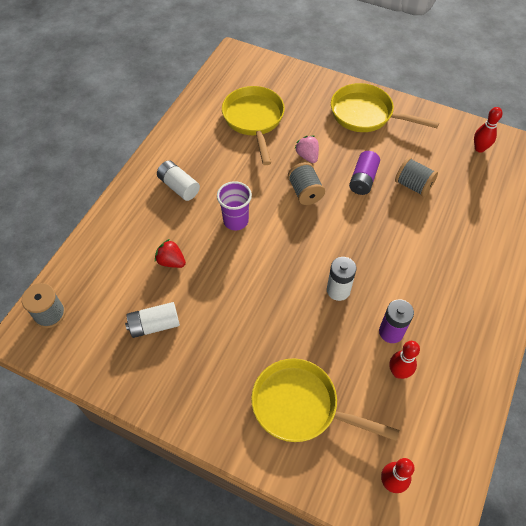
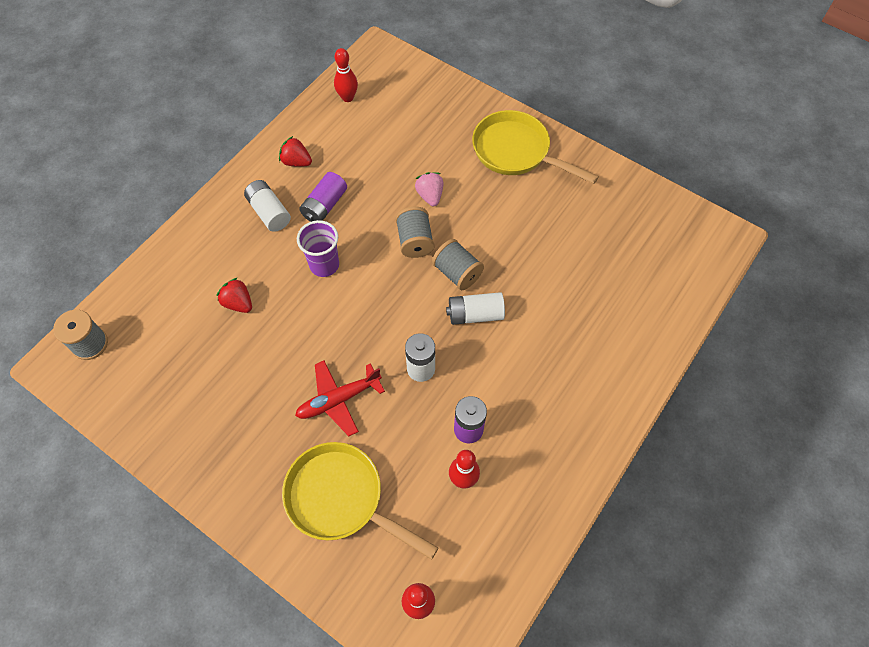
camera: 10 degrees right, 5 degrees up
(154, 325) = (201, 376): white battery -> white battery (475, 314)
(191, 145) = (296, 162): none -> red strawberry
(254, 120) = (378, 140): yellow pan -> none
(277, 326) = (338, 400): none -> red plane
(363, 179) = (488, 235): purple battery -> purple battery (324, 205)
(413, 185) = (547, 252): grey spool -> grey spool (457, 273)
(479, 148) = (644, 216): red bowling pin -> red bowling pin (347, 97)

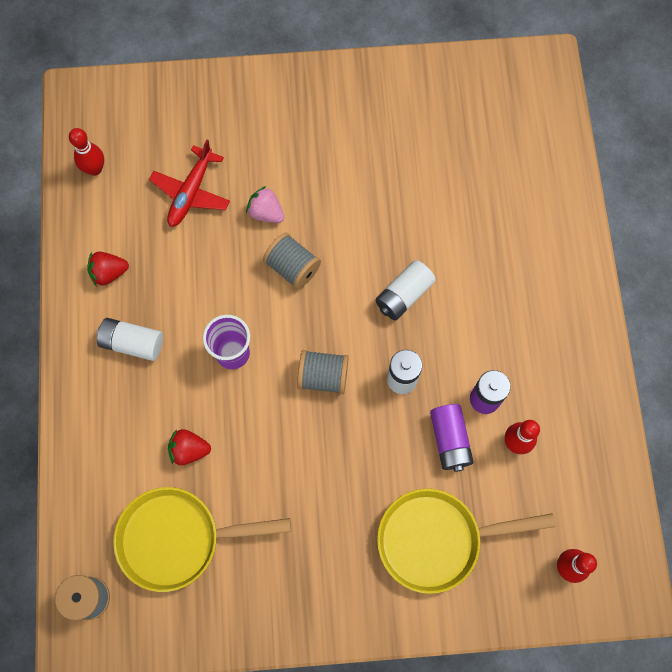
camera: 40 degrees left, 10 degrees up
(324, 205) = (178, 296): purple battery -> purple battery (449, 440)
(338, 400) = (359, 462): red plane -> red plane (191, 192)
(457, 273) = (355, 269): grey spool -> grey spool (323, 376)
(516, 152) = (305, 110): yellow pan -> yellow pan (178, 539)

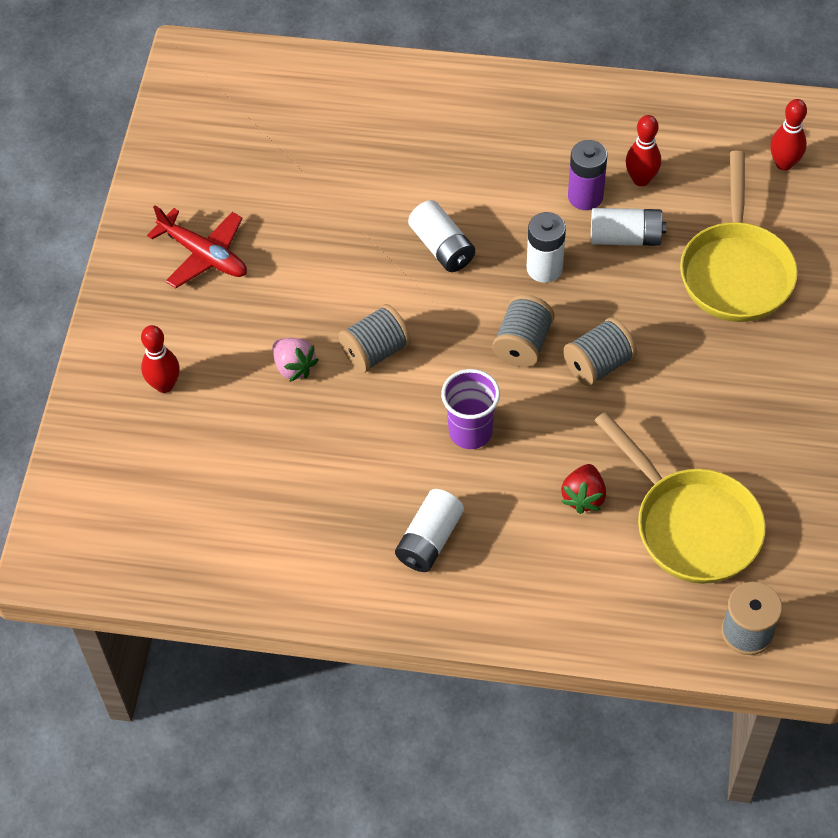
camera: 75 degrees left, 15 degrees down
(95, 169) = (169, 552): red bowling pin -> red bowling pin (164, 385)
(109, 273) = (325, 554): red strawberry -> none
(178, 539) = (691, 525): yellow pan -> yellow pan turned 45 degrees counterclockwise
(191, 192) = (240, 444): red plane -> red plane (204, 255)
(266, 213) = (294, 367): pink strawberry -> pink strawberry turned 90 degrees counterclockwise
(315, 440) = (598, 365): none -> grey spool
(449, 440) = (625, 237): purple battery -> white battery

